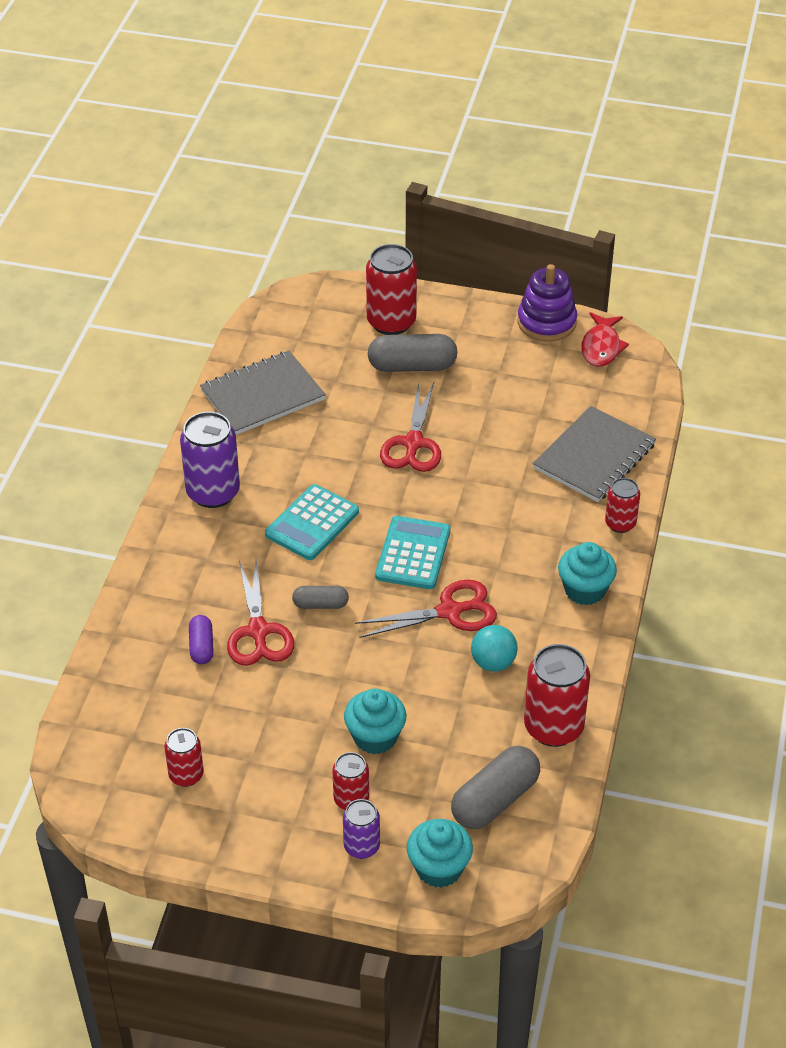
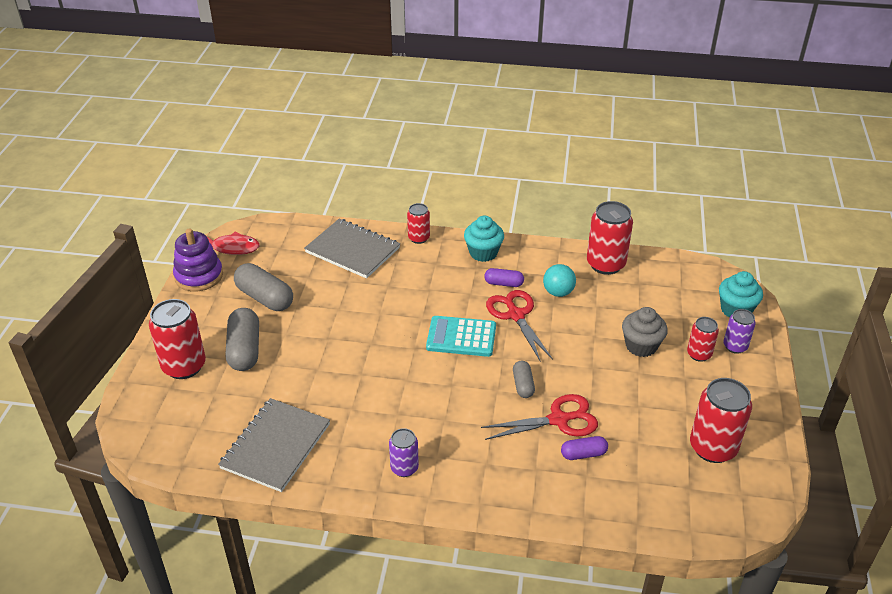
camera: 95 degrees left, 5 degrees down
(186, 775) = (713, 448): red can -> red can, size x1.75
(213, 492) = (404, 468): purple can -> purple can, size x0.57
(262, 395) = (276, 446): grey notebook -> grey notebook turned 60 degrees clockwise
(312, 523) = (435, 398): turquoise calculator -> none
(375, 737) = (641, 346): turquoise cupcake -> grey cupcake
(413, 443) = (339, 344): red scissors -> none
(495, 800) = (672, 287): grey capsule -> grey capsule (265, 298)
(515, 605) = (503, 283): none -> purple capsule

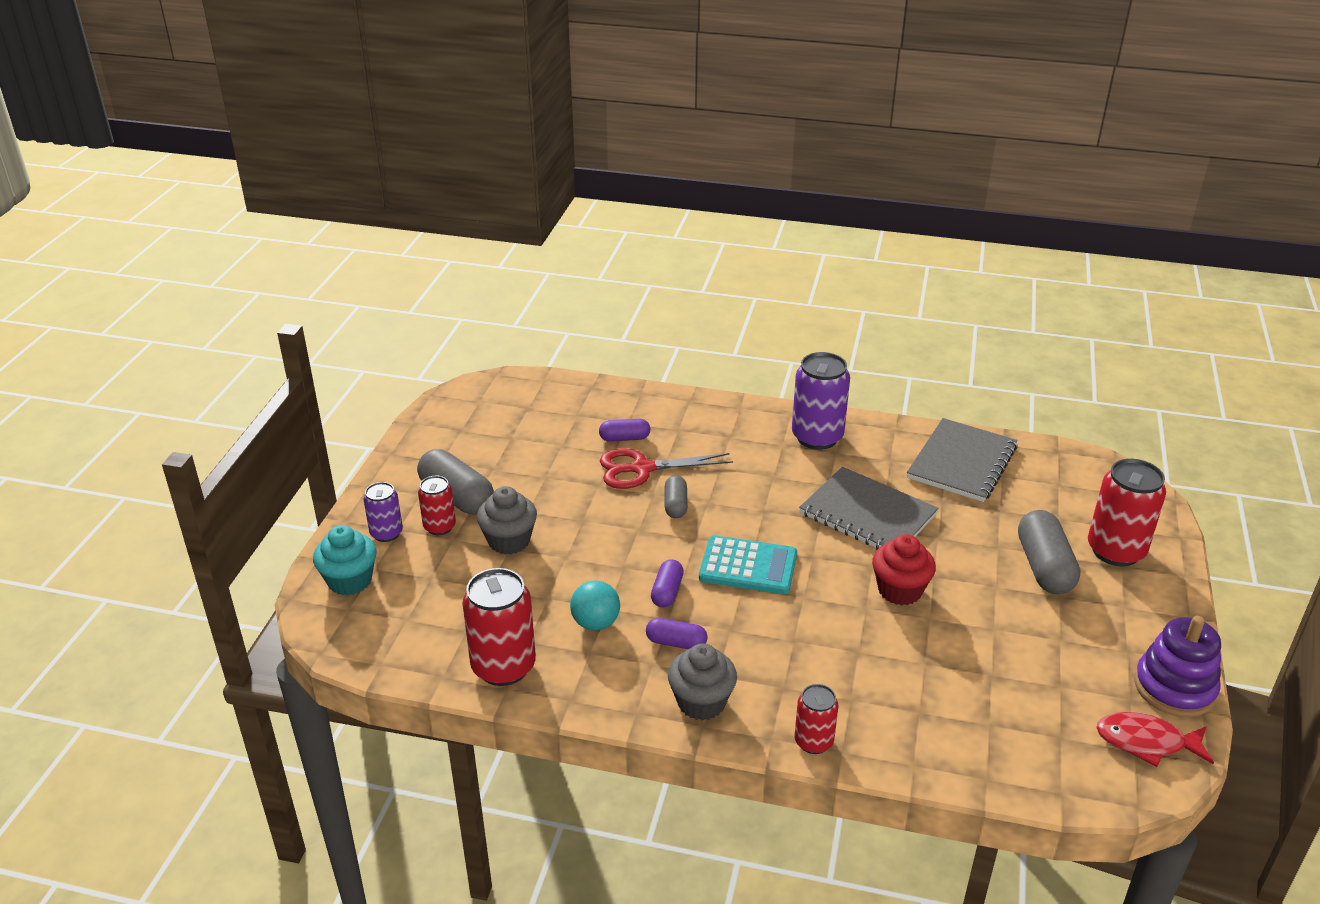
camera: 175 degrees left, 5 degrees down
(265, 298) = (1048, 642): grey capsule -> grey capsule (457, 497)
(352, 250) = (929, 723): grey notebook -> grey notebook (867, 514)
(354, 326) = (899, 590): none -> red cupcake
(404, 468) = (817, 437): purple can -> purple can, size x1.75
(483, 253) = (701, 702): turquoise cupcake -> grey cupcake
(516, 315) = (667, 592): red scissors -> purple capsule
(713, 448) = (484, 436): red can -> none

